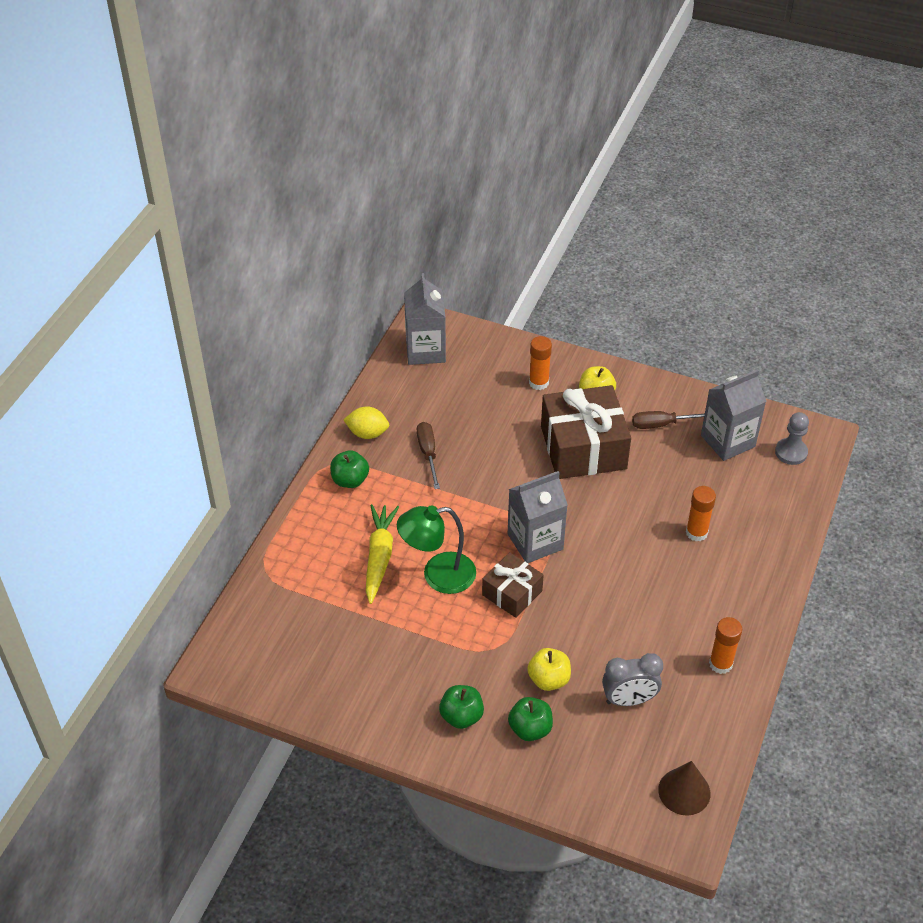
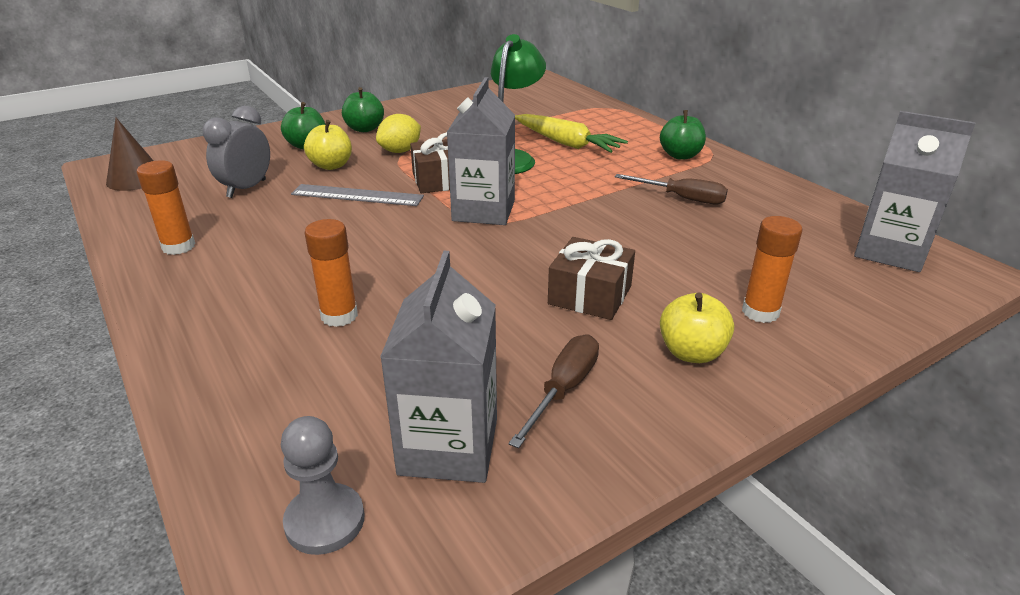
camera: 125 degrees right, 15 degrees down
(367, 433) = (745, 179): yellow lemon -> yellow lemon (400, 151)
(577, 624) = (357, 195): none -> grey ruler
(583, 447) = (590, 295): brown gift -> brown gift, size x0.55

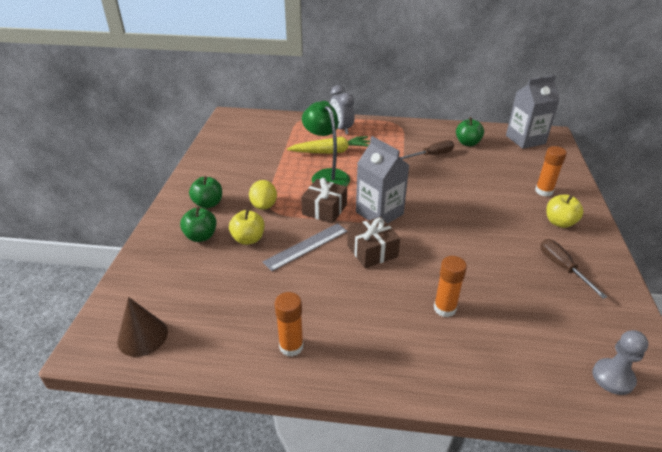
camera: 50 degrees left, 5 degrees up
(246, 189) = (237, 287): grey clock -> grey clock (341, 129)
(448, 446) = (582, 318): grey carton -> none
(590, 295) = (494, 223): brown gift -> brown gift (372, 251)
(680, 155) = (388, 132): green apple -> green apple (467, 143)

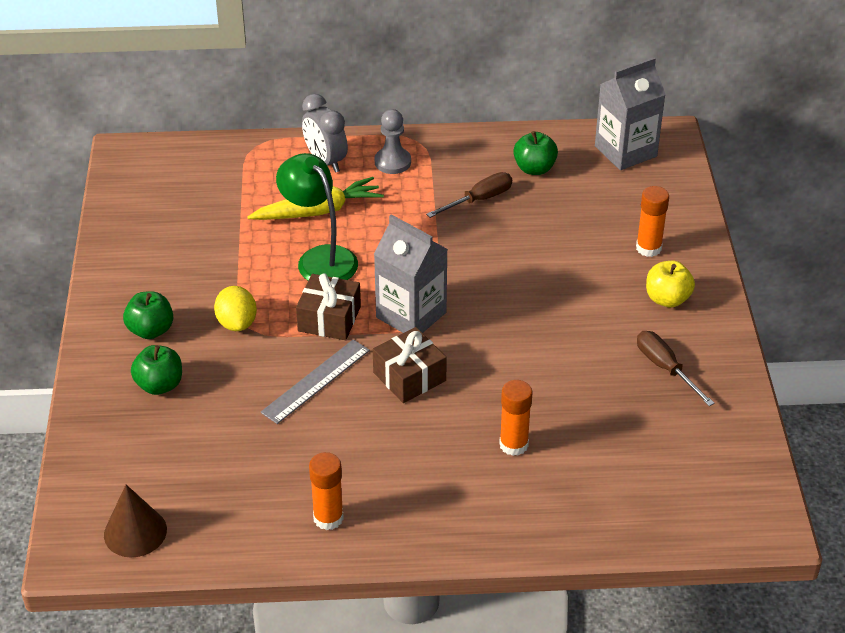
camera: 10 degrees left, 5 degrees up
(248, 239) = (230, 380): yellow apple -> none
(613, 377) = (711, 501): grey pawn -> grey pawn (392, 162)

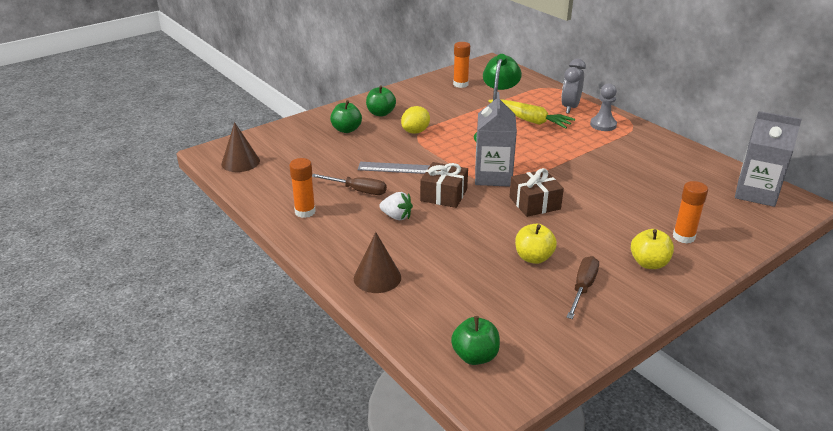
camera: 55 degrees right, 10 degrees down
(329, 318) = (454, 154): brown gift -> brown gift (534, 203)
(416, 440) = (396, 216): none -> white strawberry
(479, 200) = (620, 161): brown screwdriver -> brown screwdriver (358, 190)
(513, 445) = (434, 252): orange glue stick -> orange glue stick (460, 84)
(519, 514) = (377, 277): none -> brown cone
(534, 168) = (679, 168): green apple -> green apple (475, 356)
(589, 373) = (533, 258): none -> yellow apple

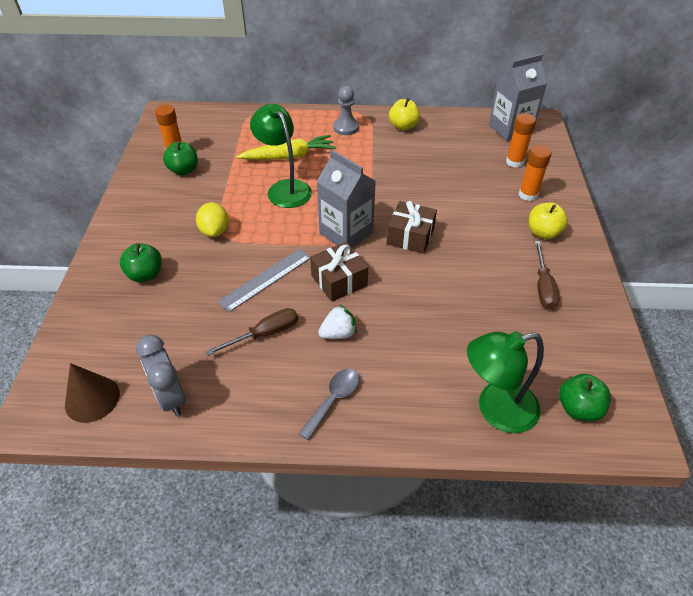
camera: 50 degrees left, 15 degrees up
(305, 212) = (255, 398): orange glue stick -> orange glue stick (514, 162)
(340, 240) = (333, 400): none -> grey spoon
(377, 277) = (418, 407): brown cone -> none
(380, 113) = (150, 232): green apple -> green apple (184, 170)
(420, 314) = (496, 409): none -> green lamp
(533, 258) = (482, 287): yellow apple -> yellow apple (403, 126)
(570, 108) = (299, 125): grey clock -> grey clock (171, 397)
(582, 288) = (543, 287): brown screwdriver -> brown screwdriver turned 150 degrees counterclockwise

